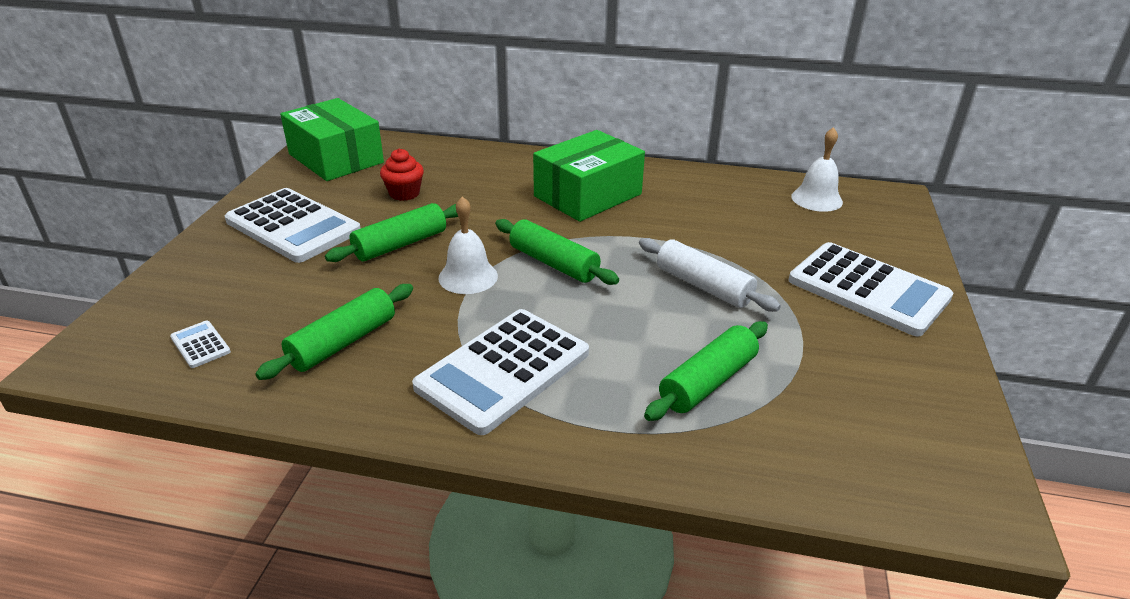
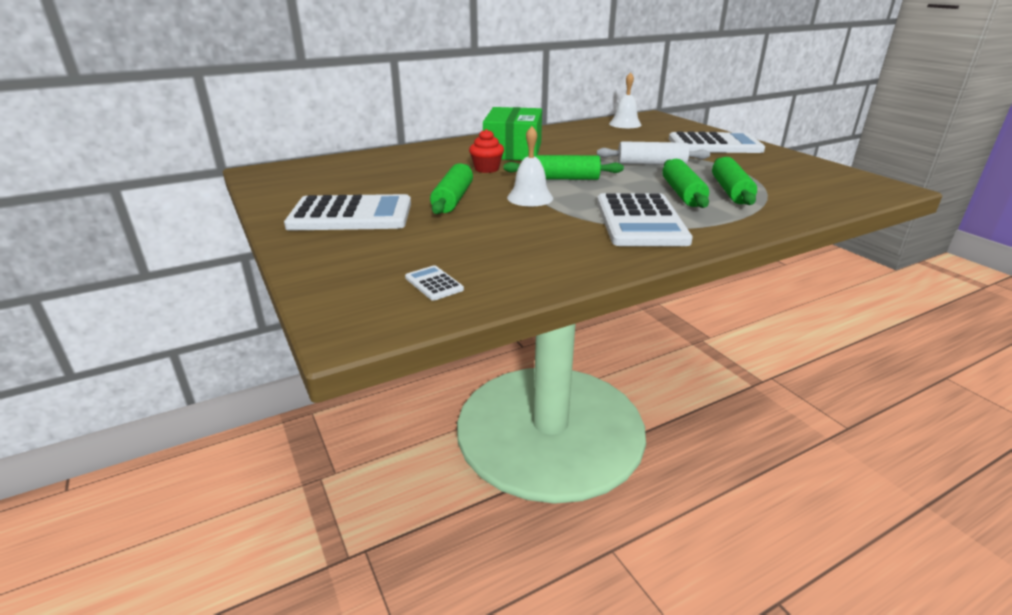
camera: 40 degrees left, 5 degrees down
(200, 345) = (434, 284): white calculator -> white calculator turned 45 degrees clockwise
(336, 158) = (296, 179): green box -> none
(343, 342) = (528, 246): green rolling pin -> green rolling pin (682, 193)
(404, 193) = (395, 179): red cupcake -> red cupcake (486, 169)

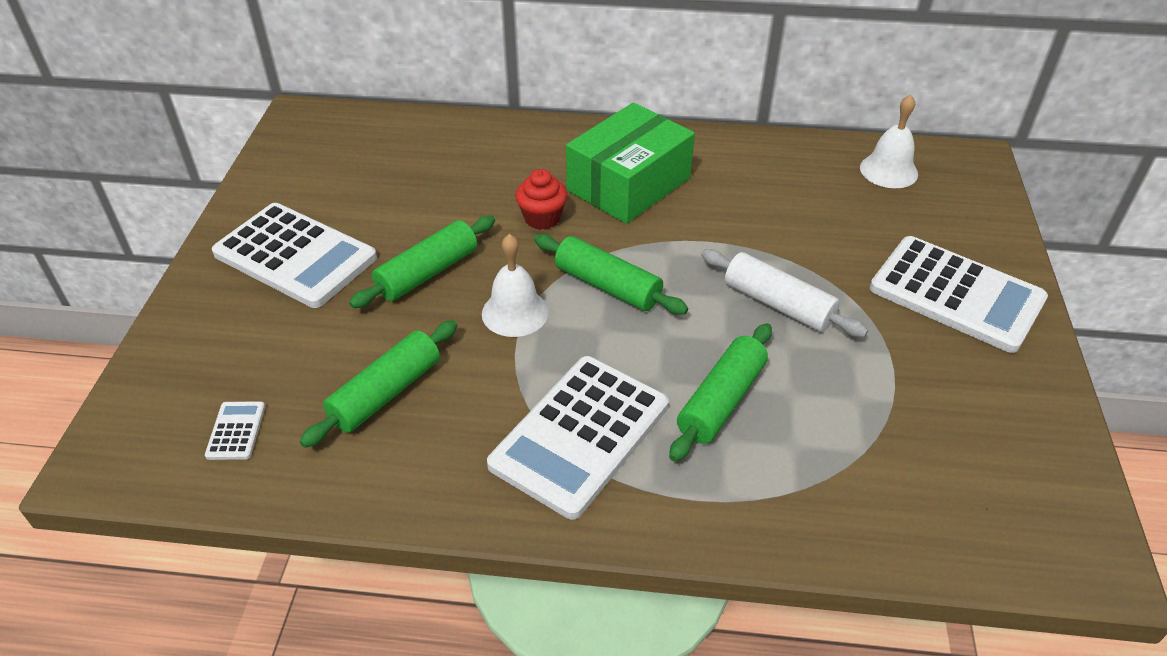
camera: 35 degrees right, 15 degrees up
(730, 191) = (800, 431): green rolling pin -> green rolling pin (386, 393)

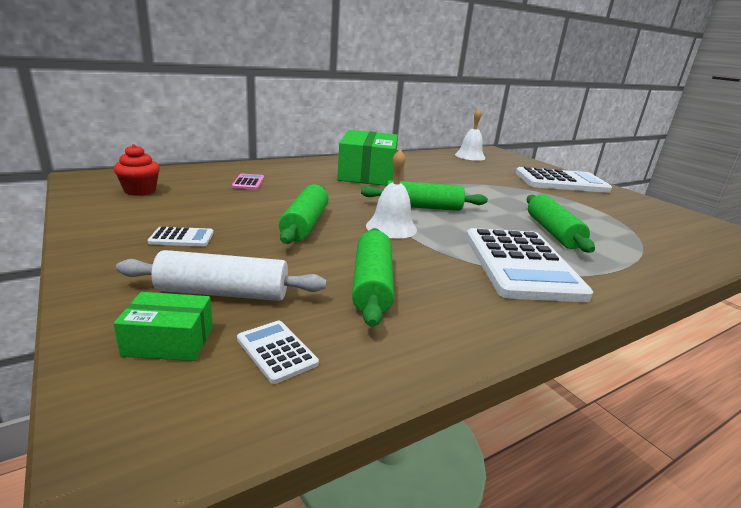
camera: 40 degrees left, 20 degrees down
(183, 385) = (169, 341): none -> green box
(295, 256) = (181, 238): white calculator -> white calculator, size x0.41
(451, 167) = (248, 182): none -> pink calculator
(542, 218) = (341, 191): red cupcake -> red cupcake (140, 191)
(778, 304) = (508, 197): white rolling pin -> white rolling pin (223, 293)

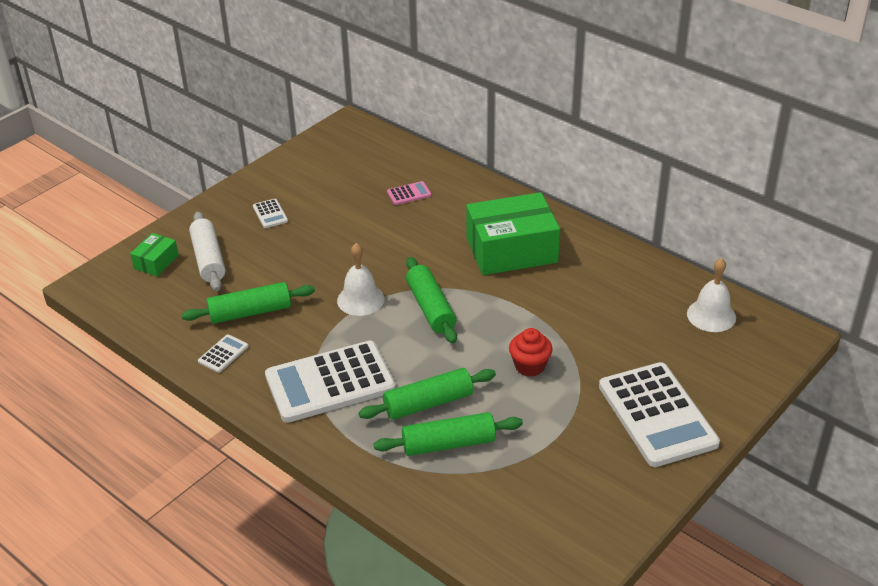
camera: 75 degrees right, 15 degrees up
(140, 191) = (340, 158): red cupcake -> red cupcake (530, 366)
(169, 341) = (156, 262): green box -> green box turned 45 degrees clockwise
(276, 351) = (162, 297): white calculator -> white calculator (223, 354)
(305, 224) = (333, 255): green rolling pin -> green rolling pin (448, 444)

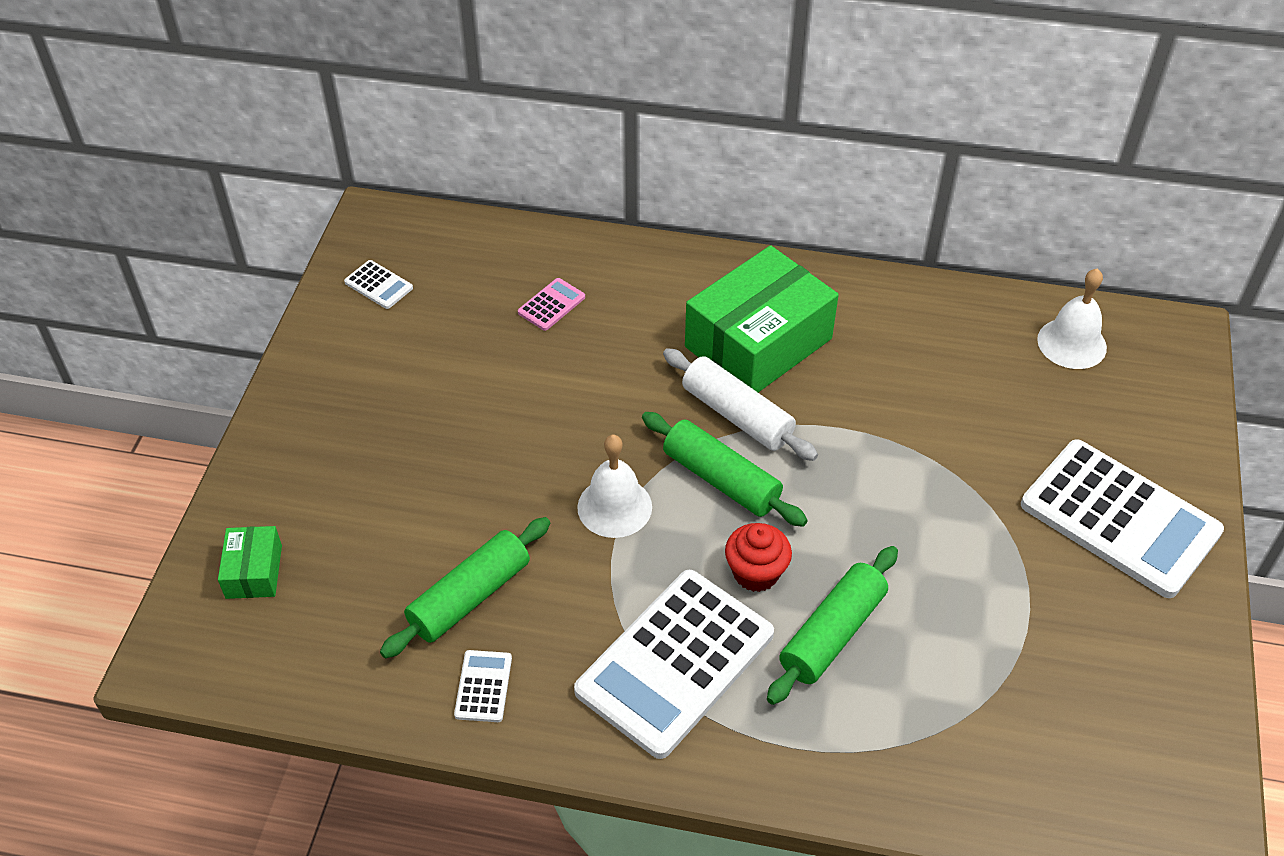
camera: 30 degrees left, 10 degrees up
(208, 259) = (335, 532): white rolling pin -> white rolling pin (737, 415)
(270, 214) = (371, 416): white calculator -> white calculator (378, 285)
(448, 444) = (906, 685): green rolling pin -> none
(530, 366) = (916, 515): red cupcake -> red cupcake (756, 573)

